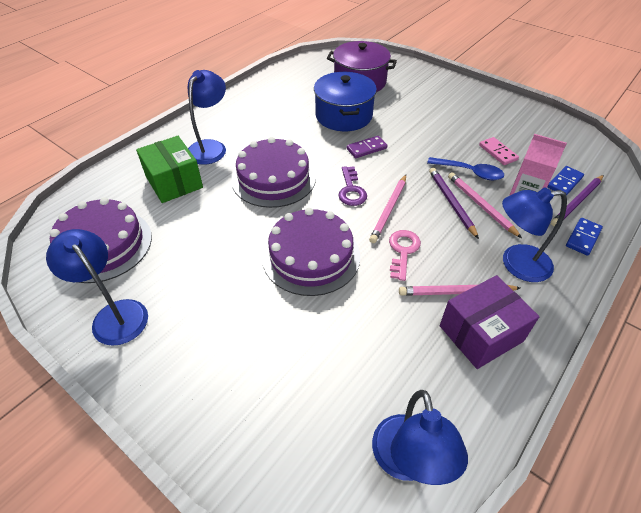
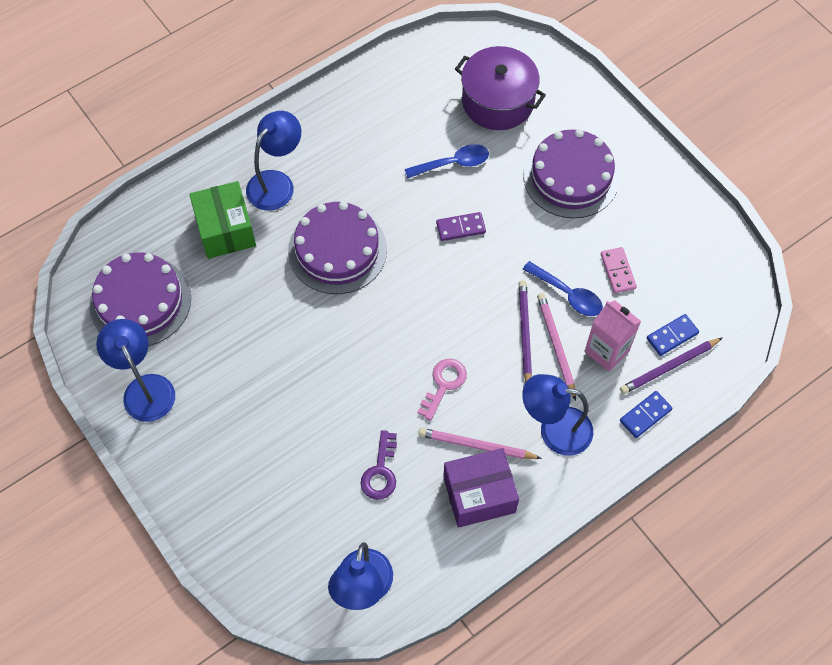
camera: 15 degrees right, 15 degrees up
(311, 256) = (347, 367): purple cake -> purple cake (571, 177)
(343, 115) = (453, 163): blue pot -> blue spoon
(351, 190) = (419, 289): purple key -> purple key (380, 471)
(389, 209) = (451, 326): pink pencil -> none

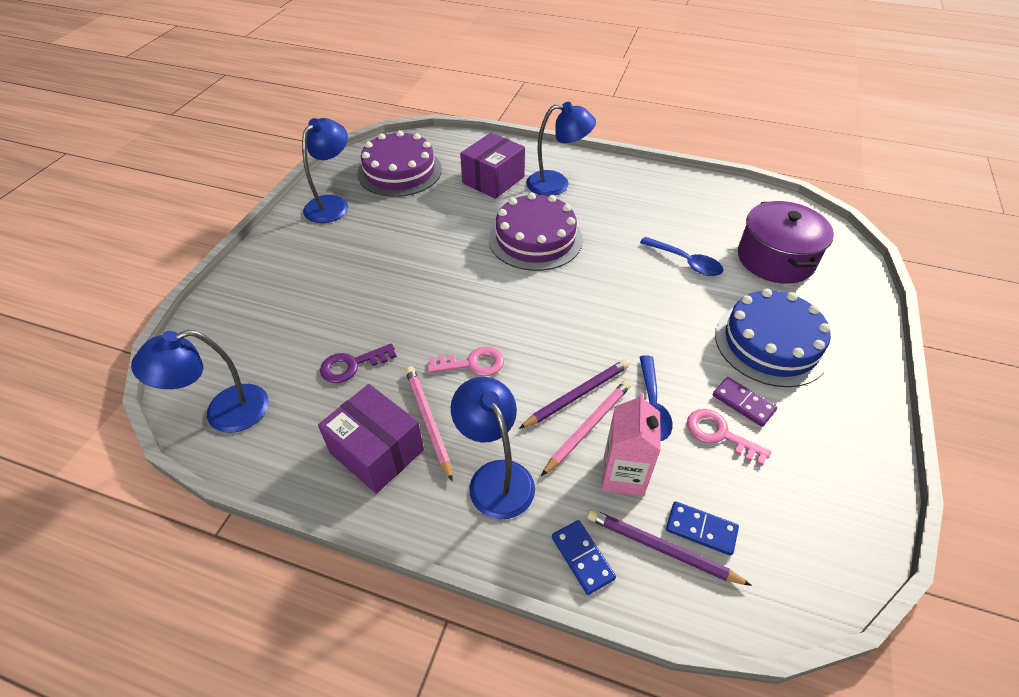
camera: 55 degrees right, 15 degrees down
(225, 230) = (493, 180): green box -> purple box
(461, 228) = (633, 297): purple domino -> purple domino (743, 403)
(571, 177) = (771, 343): purple cake -> blue cake
(617, 271) = (719, 434): pink domino -> pink key
(645, 415) = (582, 558): blue domino -> blue domino turned 45 degrees clockwise

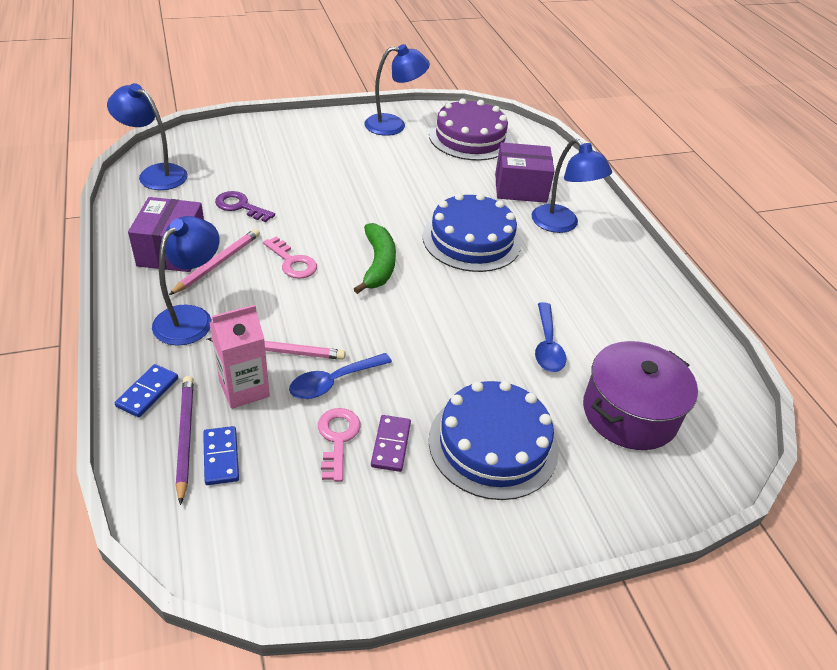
camera: 50 degrees right, 5 degrees down
(522, 308) = (378, 264): none -> green banana
(535, 239) = (471, 240): purple cake -> blue cake
(577, 395) = (308, 332): purple pencil -> none

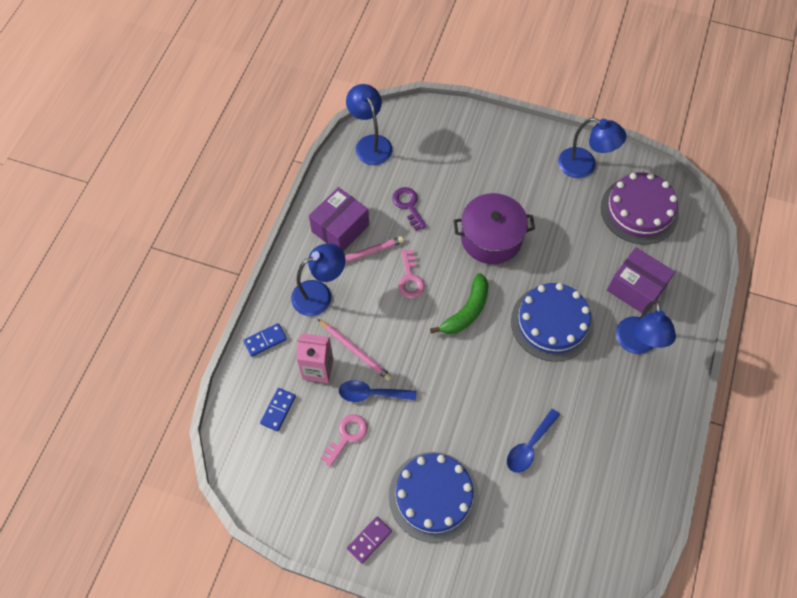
camera: 40 degrees right, 20 degrees up
(185, 437) = (267, 385): purple pencil -> none
(390, 445) = (373, 459): purple domino -> purple domino (369, 540)
(630, 413) = (540, 530): purple pot -> purple pot (491, 238)

